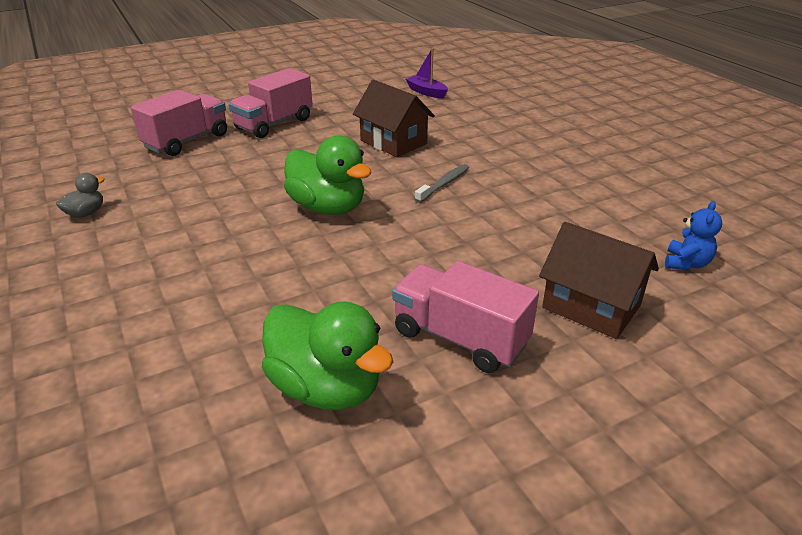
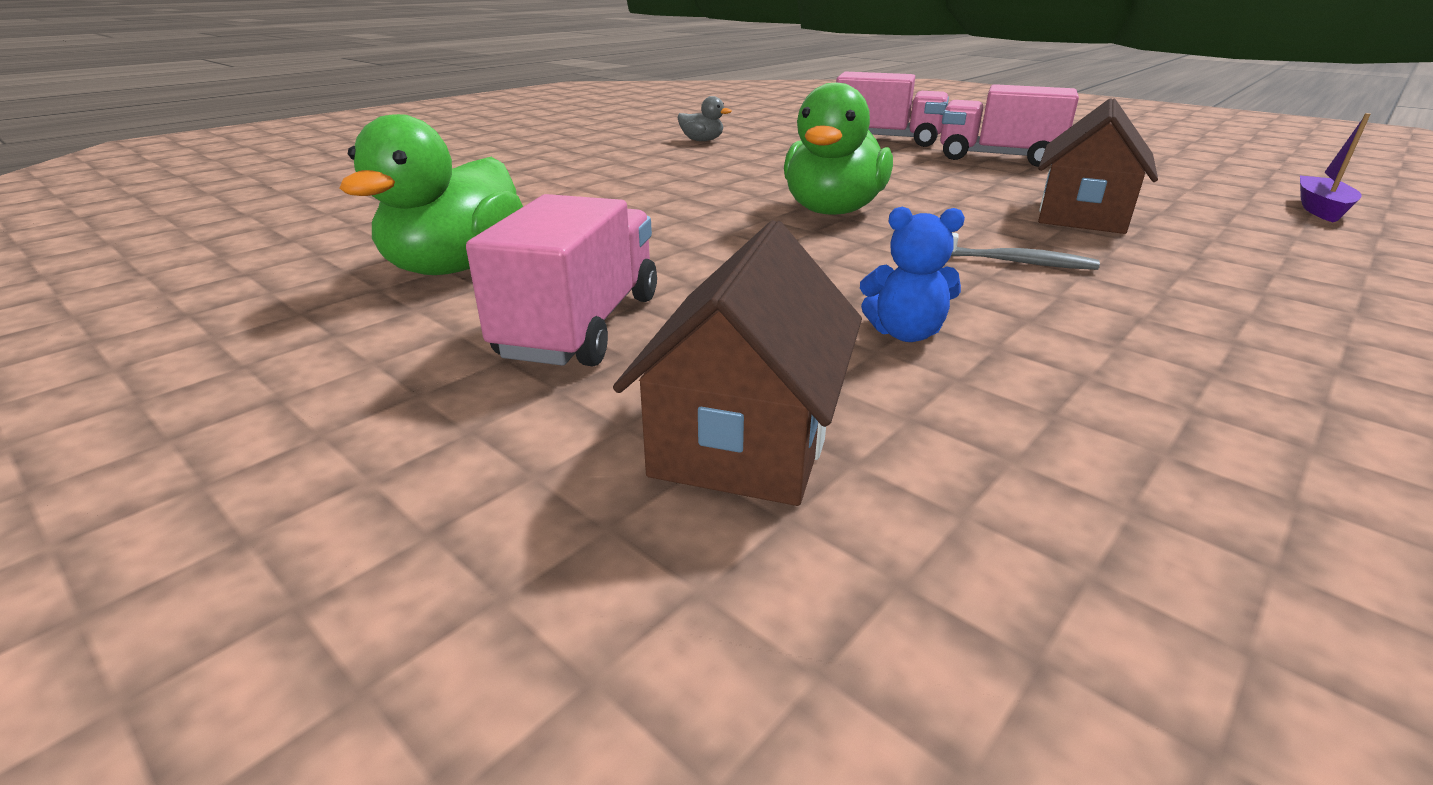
camera: 70 degrees right, 5 degrees down
(686, 263) = (1093, 593): blue teddy bear -> blue teddy bear (905, 333)

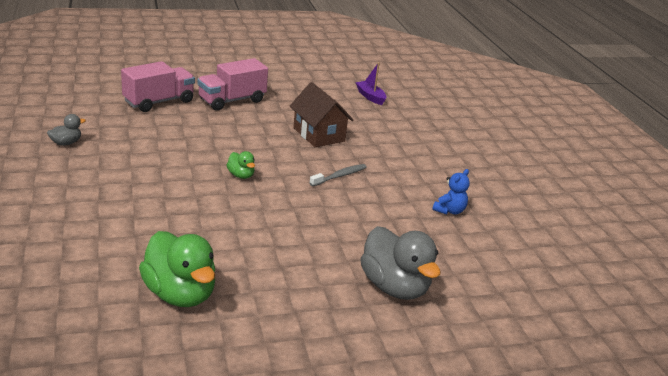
camera: 60 degrees left, 0 degrees up
(581, 326) = (287, 285): pink truck -> none
(746, 437) = (395, 287): brown house -> grey duck
(832, 211) = (241, 175): green duck -> green duck, size x0.48
(905, 333) = (366, 228): blue teddy bear -> blue teddy bear (449, 211)

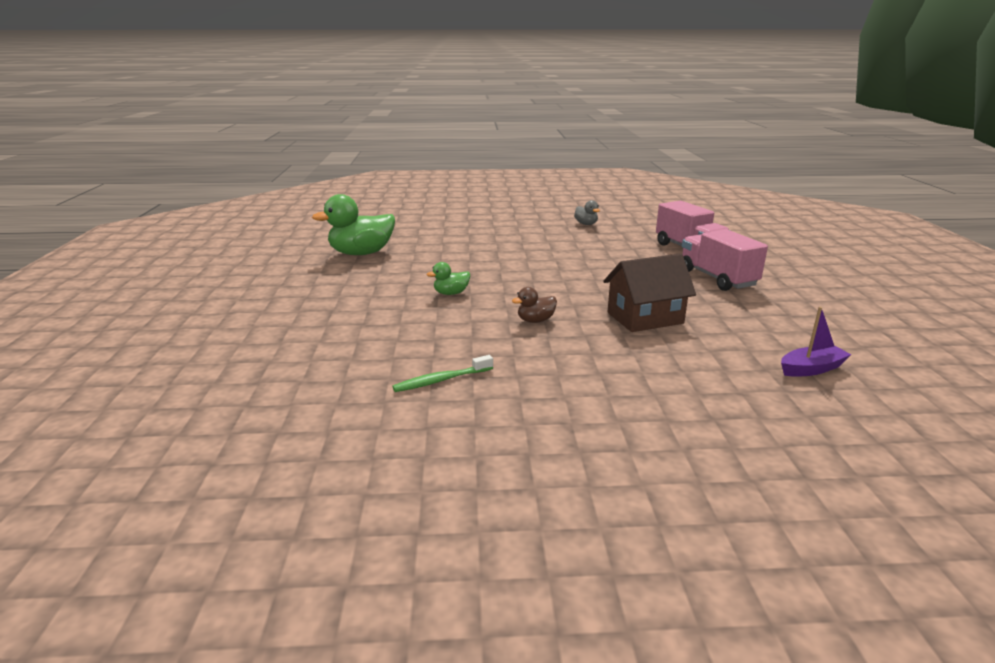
camera: 105 degrees right, 5 degrees down
(241, 175) = (534, 276): green duck -> green duck (451, 293)
(340, 176) = (535, 320): grey toothbrush -> brown duck
(395, 287) = (313, 325): grey duck -> none
(449, 211) = (441, 380): blue teddy bear -> green toothbrush

